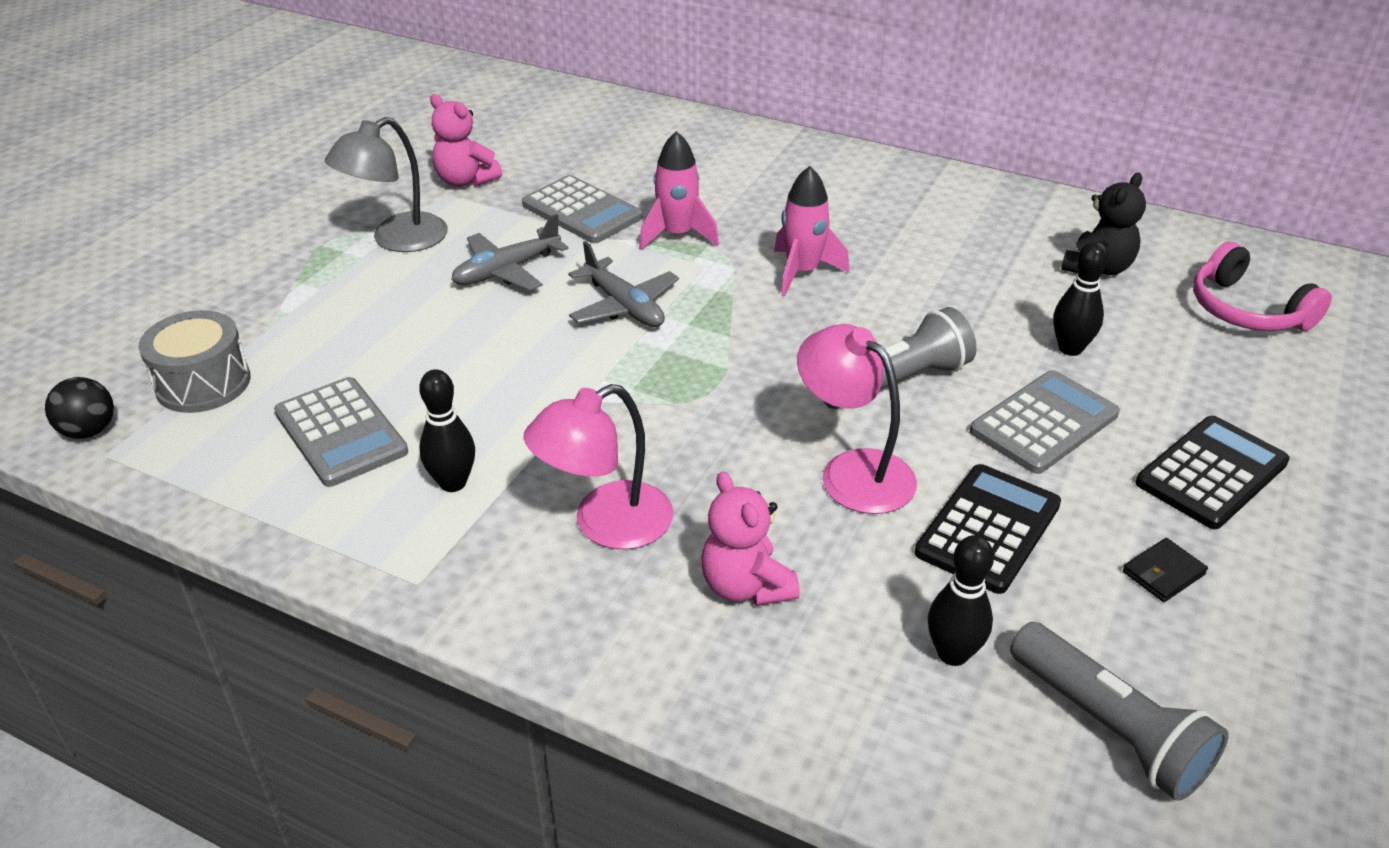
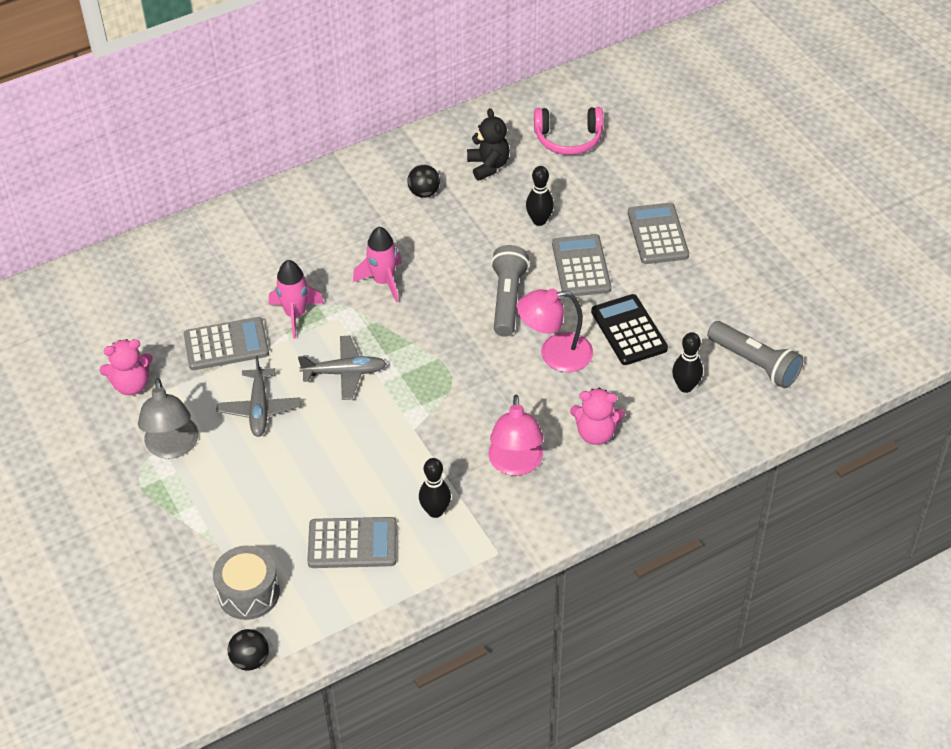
camera: 55 degrees left, 10 degrees up
(982, 241) = (424, 192): none -> black ball
(1109, 727) = (754, 363): grey flashlight -> grey flashlight turned 45 degrees clockwise
(1163, 573) = (697, 292): black wallet -> none
(1211, 473) = (657, 234): black calculator -> grey calculator

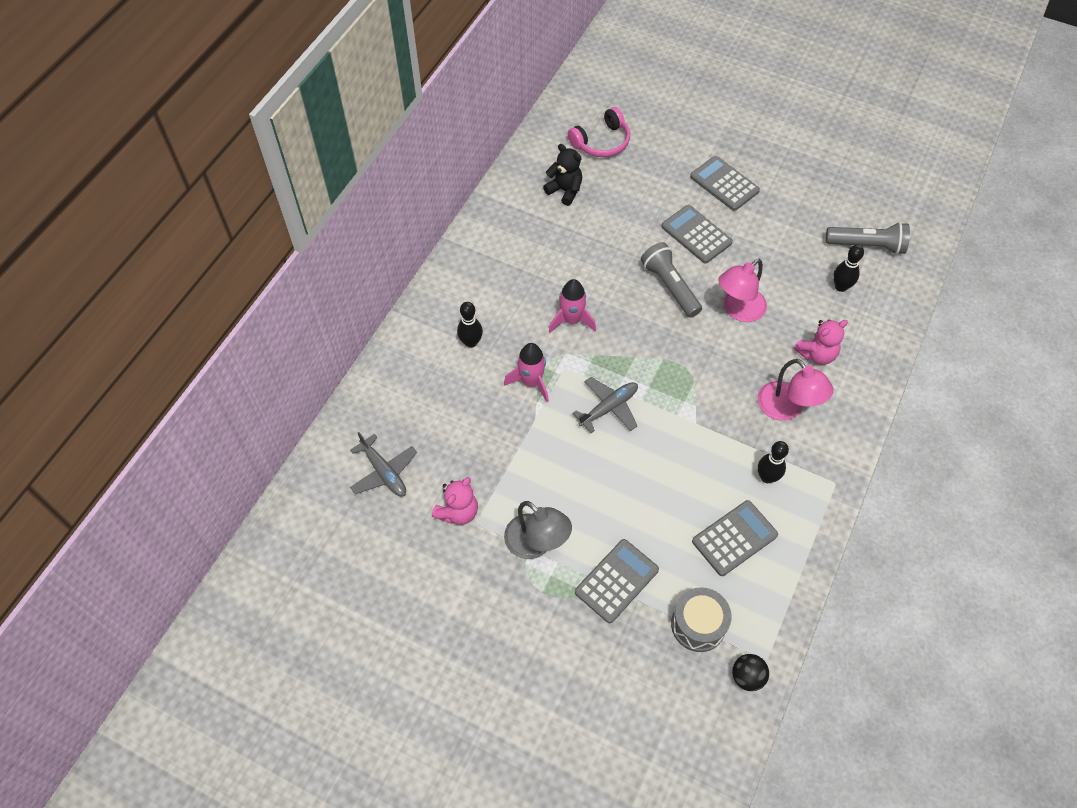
camera: 35 degrees left, 10 degrees up
(226, 344) = (501, 436): grey calculator -> grey calculator (616, 581)
(259, 409) = (573, 473): grey plane -> grey plane (384, 472)
(424, 192) = (538, 235): black ball -> none
(539, 221) = (637, 215): black bowling pin -> black bowling pin (471, 342)
(629, 330) = (769, 265): black calculator -> none

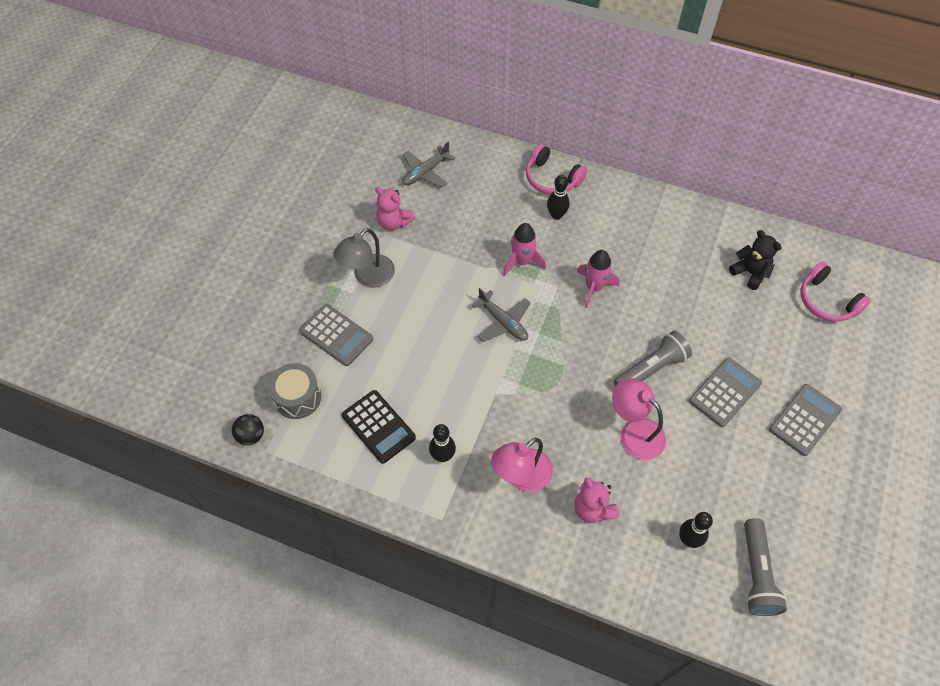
camera: 85 degrees right, 0 degrees up
(417, 341) = (551, 179): none -> pink headphones
(565, 190) = (750, 273): black teddy bear -> black teddy bear turned 75 degrees counterclockwise
(734, 538) = (378, 426): grey calculator -> black calculator

